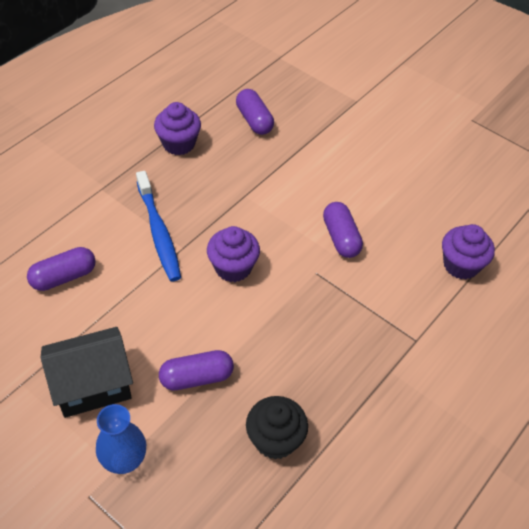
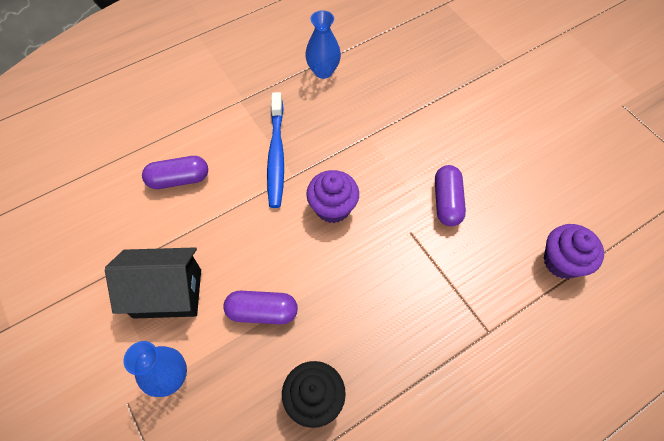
camera: 20 degrees right, 10 degrees up
(178, 144) = (323, 71): purple cupcake -> blue vase
(254, 120) = (401, 62): purple capsule -> none

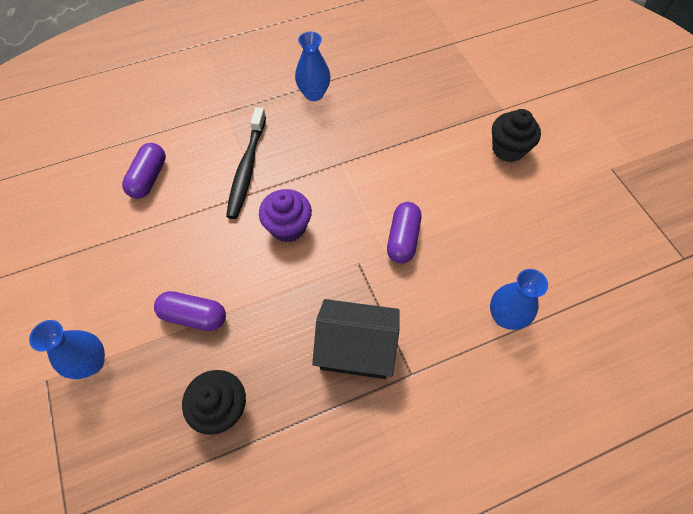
camera: 10 degrees right, 0 degrees up
(167, 293) = (110, 284): black house -> black house (356, 349)
(179, 179) = (149, 178): purple capsule -> purple capsule turned 75 degrees counterclockwise
(276, 155) = (247, 169): blue toothbrush -> black toothbrush
(523, 100) = (508, 149): none -> black cupcake
(562, 261) = (505, 317): purple cupcake -> blue vase

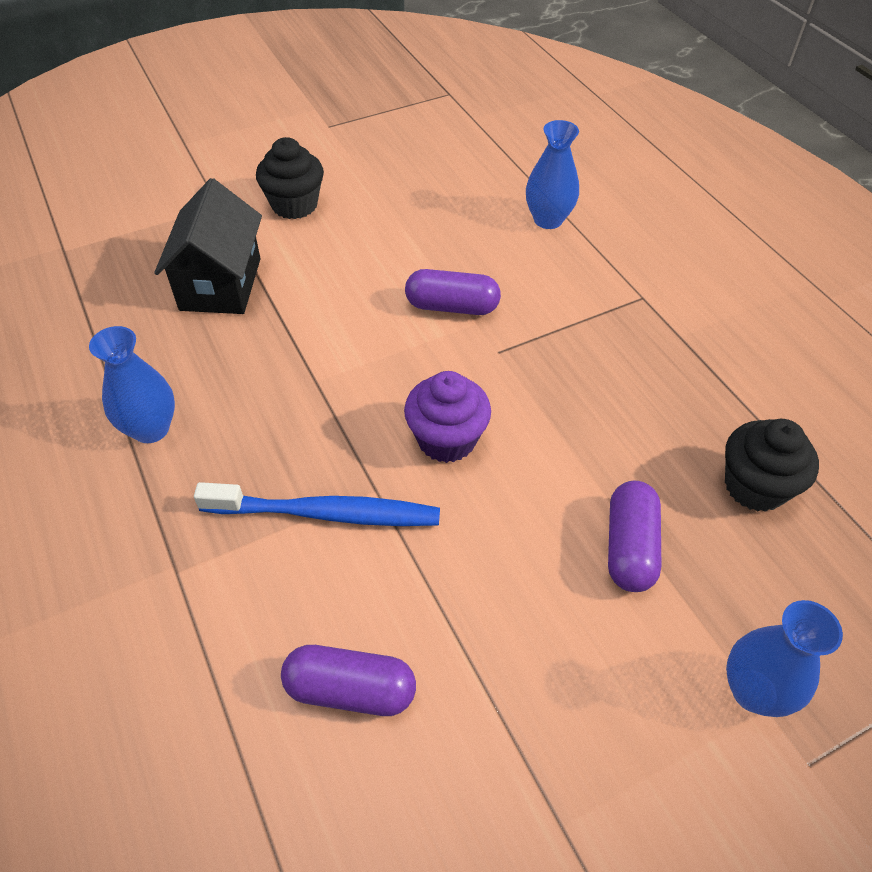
camera: 95 degrees left, 10 degrees down
(247, 169) = (326, 513): black toothbrush -> blue toothbrush
(356, 349) = (626, 348): black house -> black house (220, 284)

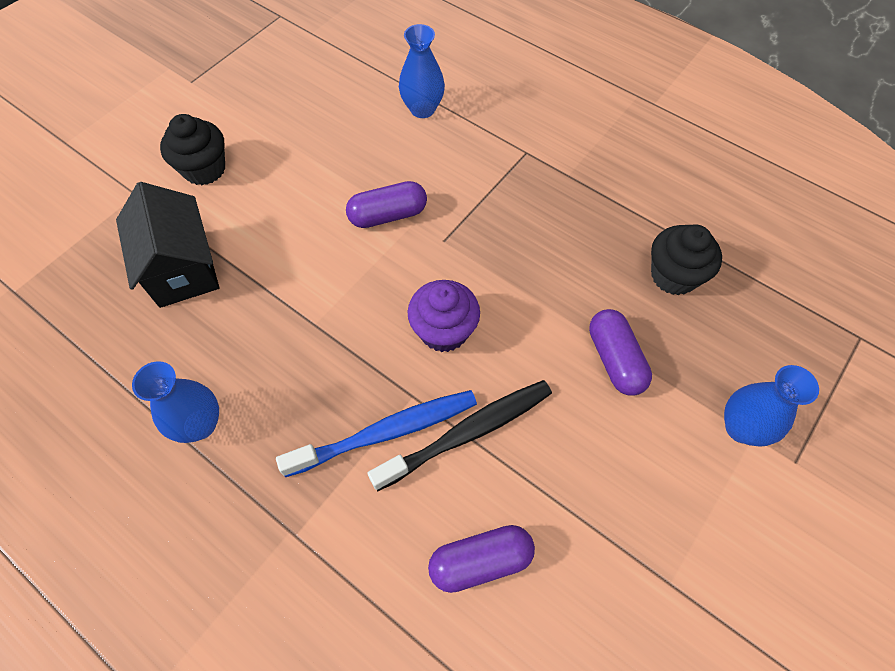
camera: 25 degrees left, 10 degrees up
(413, 551) = (468, 433): none -> black toothbrush

